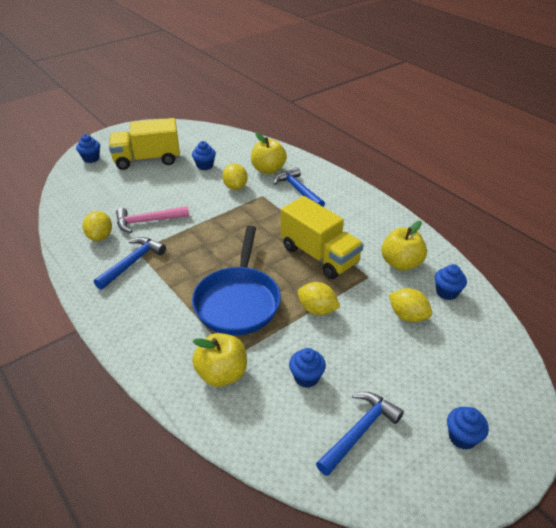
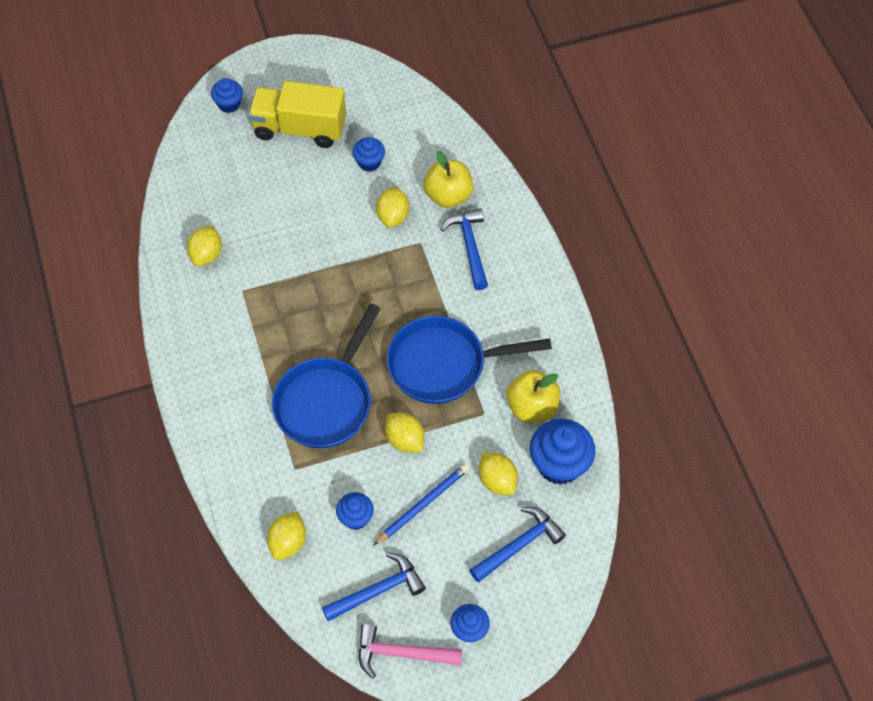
camera: 20 degrees right, 20 degrees up
(132, 263) = (231, 308): blue hammer -> blue hammer (519, 545)
(148, 221) = (267, 246): pink hammer -> pink hammer (402, 653)
(222, 374) = (276, 486): yellow apple -> none
(253, 417) = (288, 542): none -> yellow lemon
(319, 255) = (444, 364): yellow truck -> blue pan
(358, 350) = (422, 504): none -> blue pencil
(446, 292) = (559, 464): blue cupcake -> blue cupcake, size x1.76

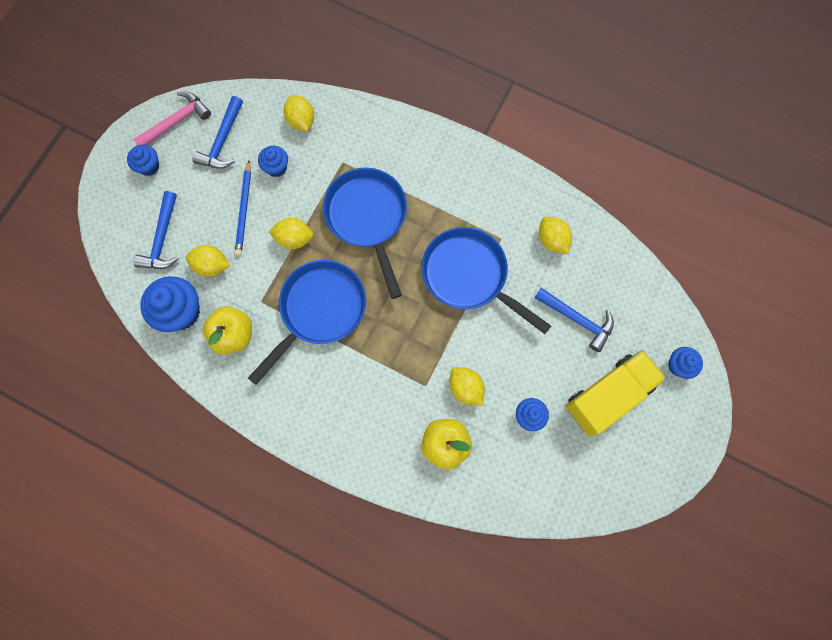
camera: 135 degrees right, 15 degrees up
(299, 285) = (469, 276): none -> blue pan
(470, 247) = (388, 416): blue hammer -> blue hammer (577, 319)

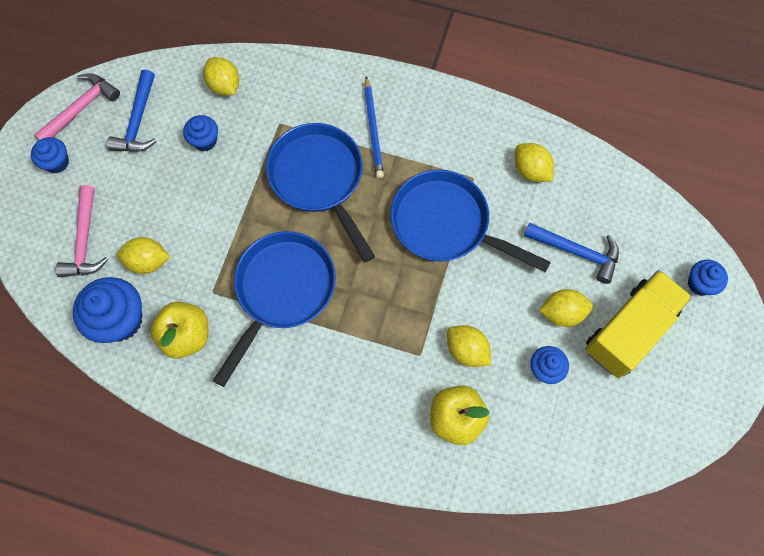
camera: 10 degrees left, 5 degrees down
(162, 239) = (85, 240): blue hammer -> pink hammer
(244, 210) = (175, 193): blue pencil -> blue pencil (373, 129)
(294, 238) = (239, 215): yellow lemon -> yellow lemon (562, 313)

